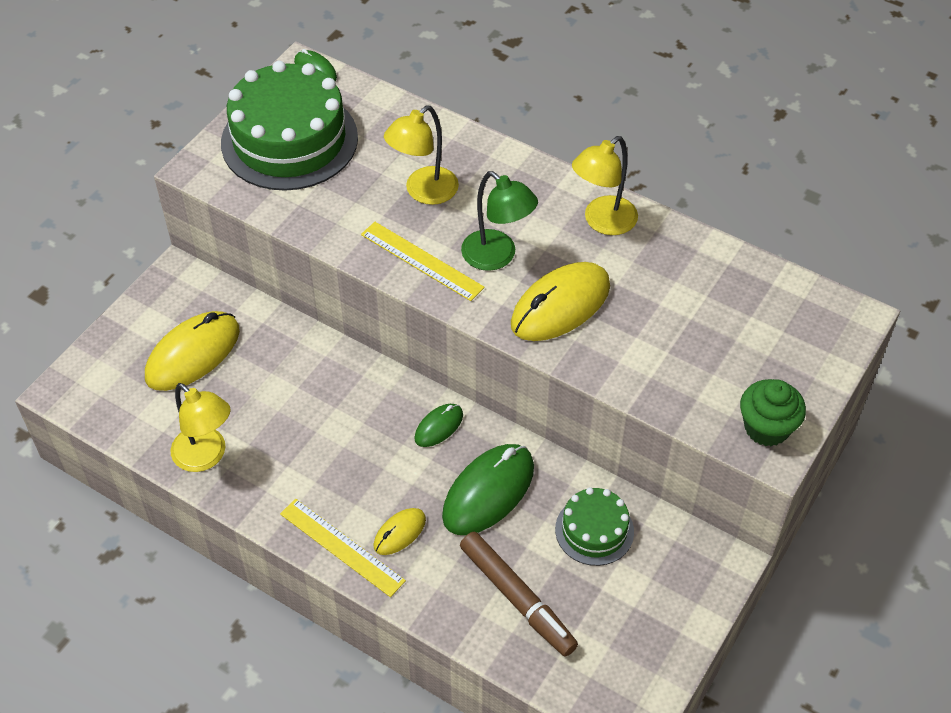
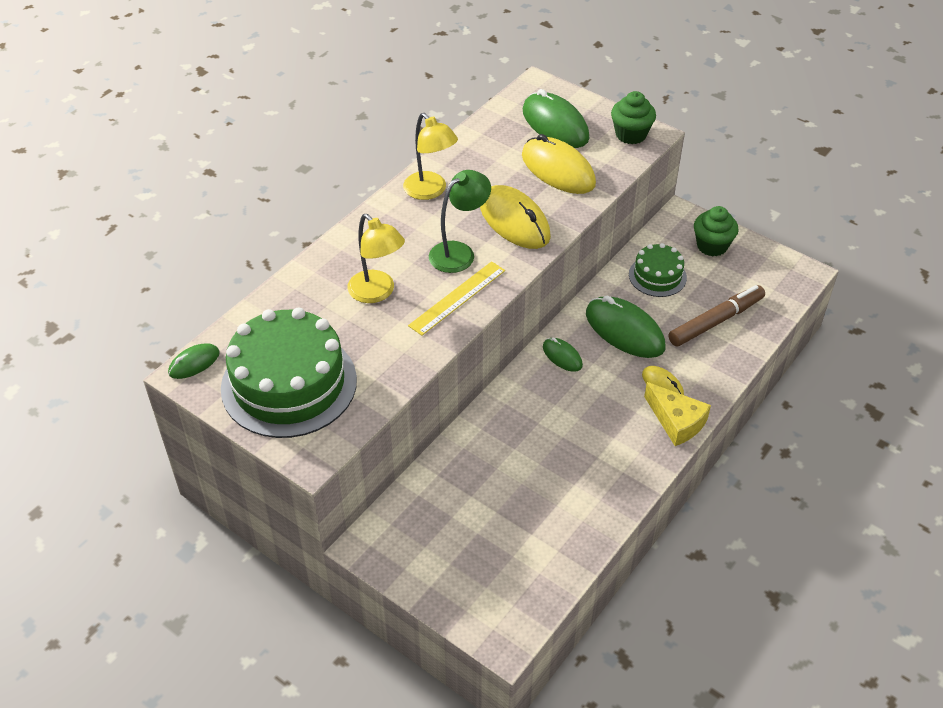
camera: 85 degrees left, 5 degrees down
(193, 354) = (470, 528): yellow mouse -> yellow mouse (558, 170)
(206, 456) = (587, 515): yellow lamp -> none
(342, 547) = (676, 421): yellow ruler -> yellow cheese
(667, 600) = (712, 246): none -> green cupcake
(766, 340) = (555, 125): none -> green mouse

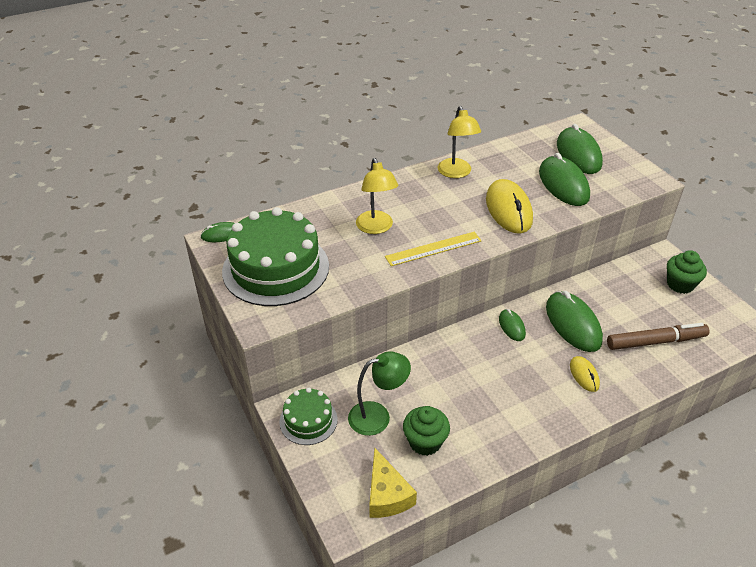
camera: 25 degrees right, 5 degrees down
(459, 252) = (453, 218): green lamp -> green lamp (378, 416)
(558, 170) = (563, 184): yellow mouse -> green mouse
(631, 134) = (637, 176): green cupcake -> green cupcake (425, 442)
(657, 276) = (621, 293): green cake -> green cake (308, 420)
(676, 421) = (582, 407): yellow cheese -> yellow cheese (387, 494)

